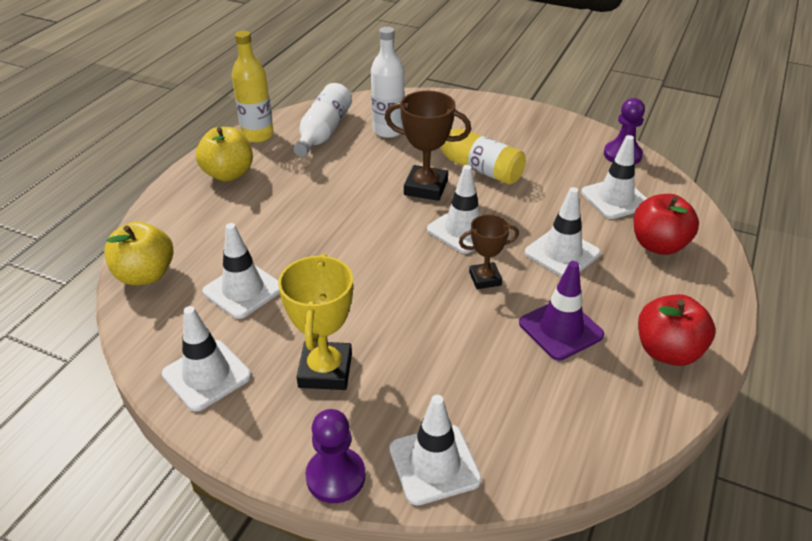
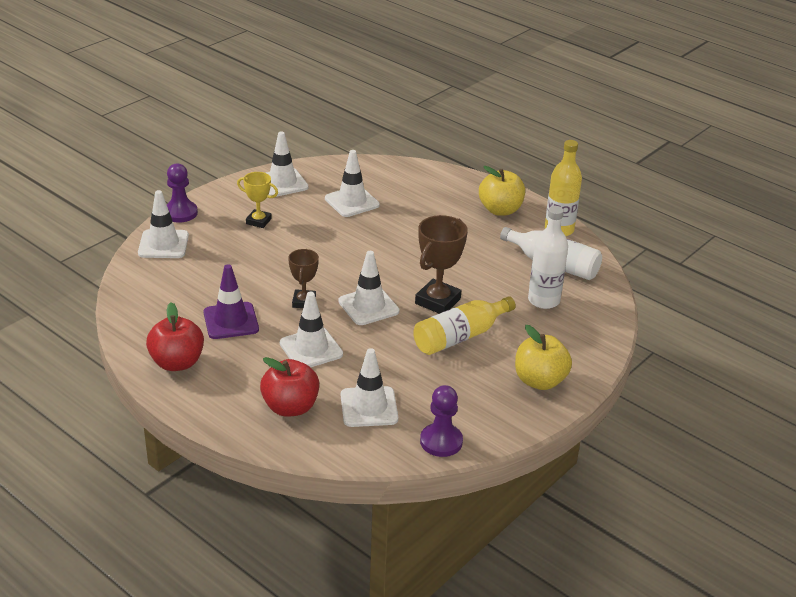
camera: 105 degrees right, 5 degrees down
(145, 275) = (388, 169): yellow apple -> yellow apple (539, 381)
(325, 370) = (258, 221): yellow trophy -> yellow trophy, size x0.62

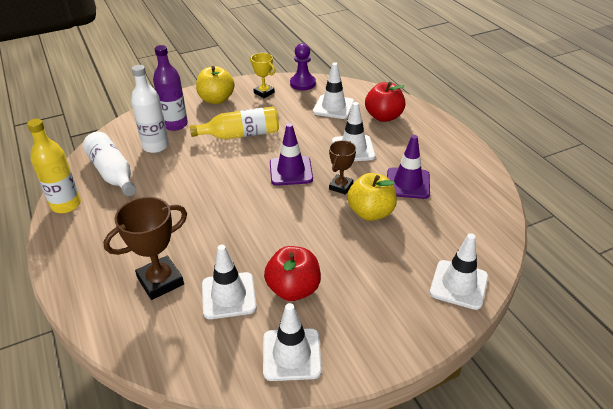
camera: 155 degrees left, 5 degrees up
(177, 363) = (457, 160): red apple -> red apple (293, 289)
(180, 213) = (434, 331): purple pawn -> none
(258, 221) = (346, 292): yellow trophy -> yellow trophy (264, 93)
(368, 306) = (291, 171): white traffic cone -> purple traffic cone
(437, 301) = (234, 163): brown trophy -> brown trophy (160, 281)
(500, 210) = (90, 242): yellow apple -> yellow apple (371, 212)
(552, 331) = (175, 124): none -> purple bottle

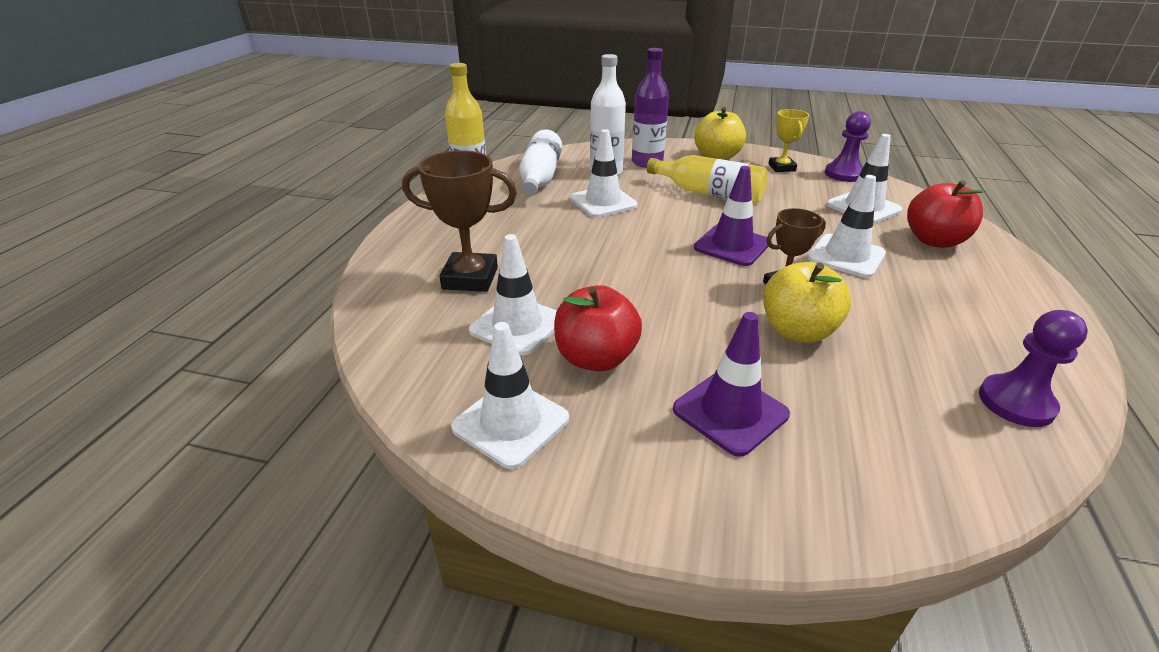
camera: 40 degrees right, 5 degrees down
(408, 183) = (896, 324): purple traffic cone -> purple traffic cone (730, 412)
(459, 284) = (855, 490): white traffic cone -> white traffic cone (603, 202)
(479, 201) = (1016, 403): none -> purple pawn

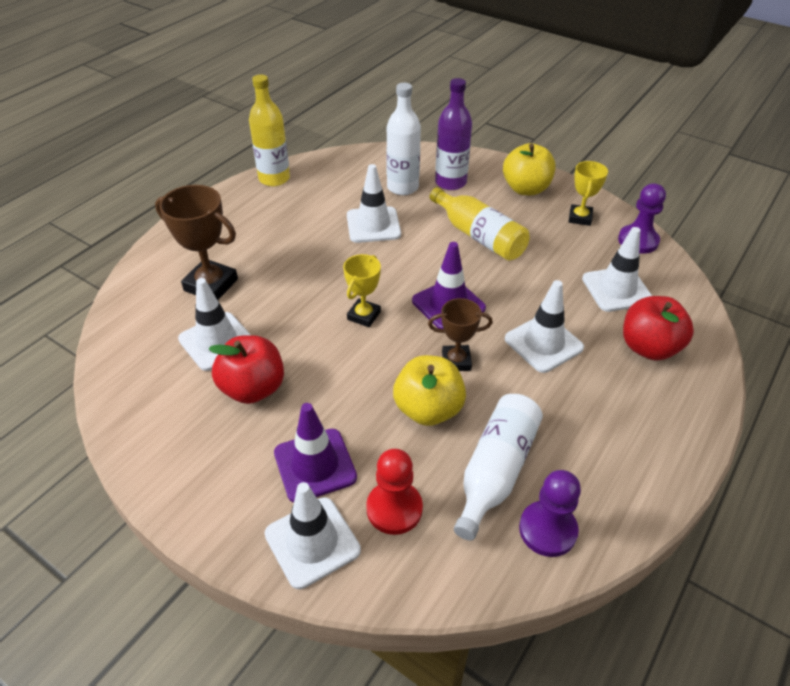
camera: 20 degrees right, 10 degrees up
(511, 423) = (159, 425): white traffic cone -> white traffic cone (312, 542)
(540, 178) = (338, 182): white bottle -> white bottle (496, 470)
(658, 270) = (364, 315): none -> yellow trophy
(854, 429) = (394, 509): none -> red pawn

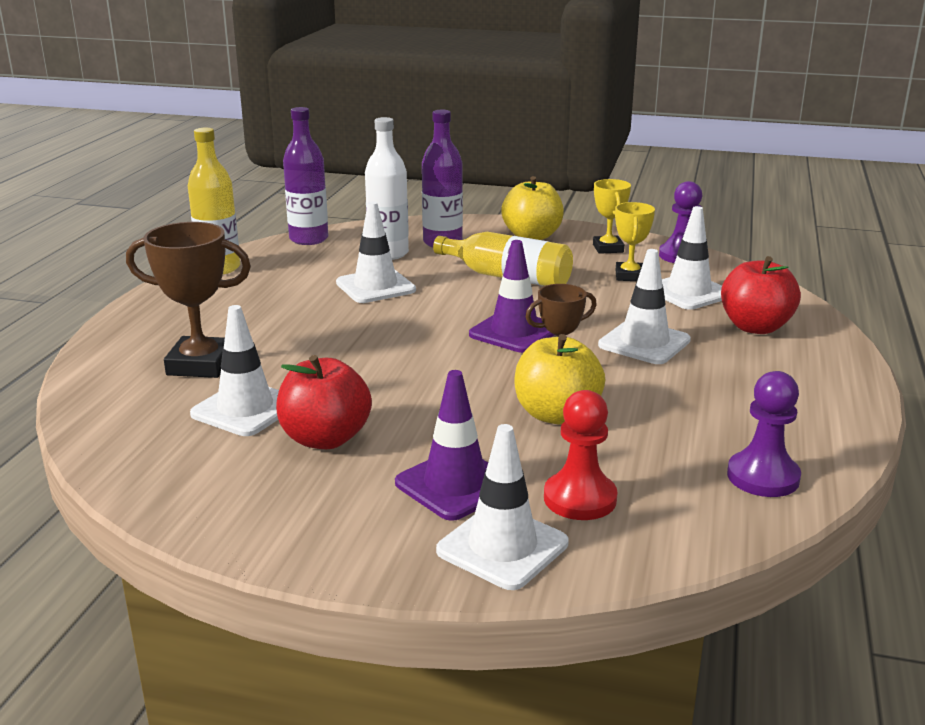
camera: 20 degrees left, 20 degrees down
(353, 157) = (309, 239): none -> purple bottle
(364, 315) = (420, 357): yellow trophy -> yellow trophy (629, 276)
(496, 470) = (670, 445): white bottle -> none

